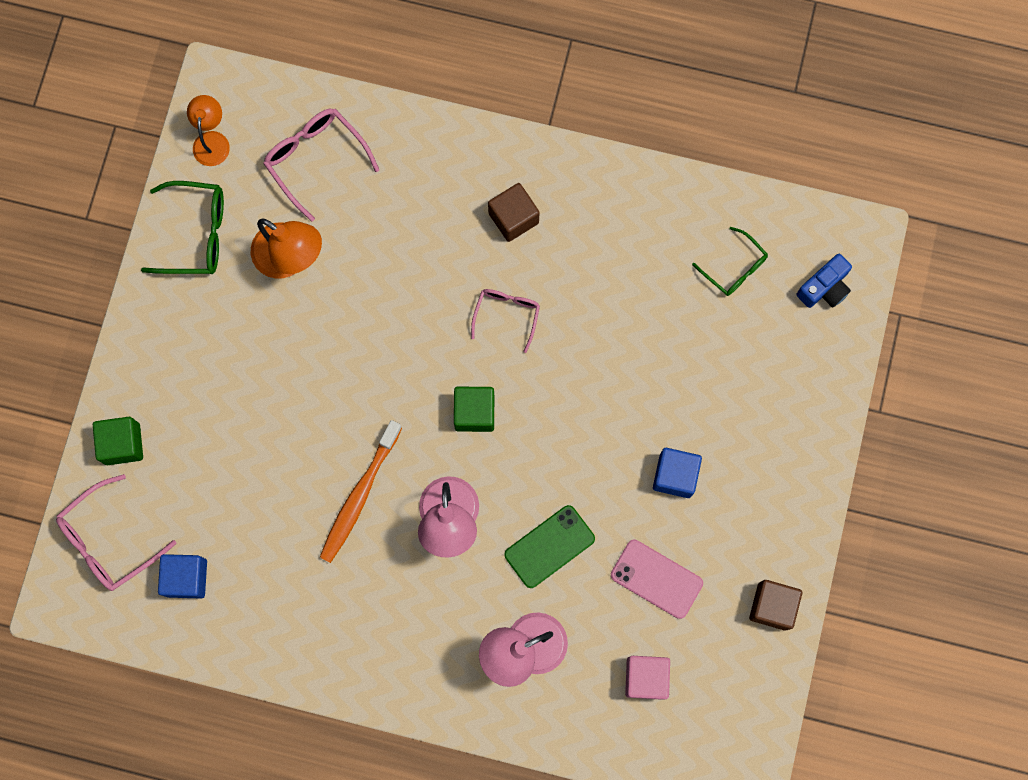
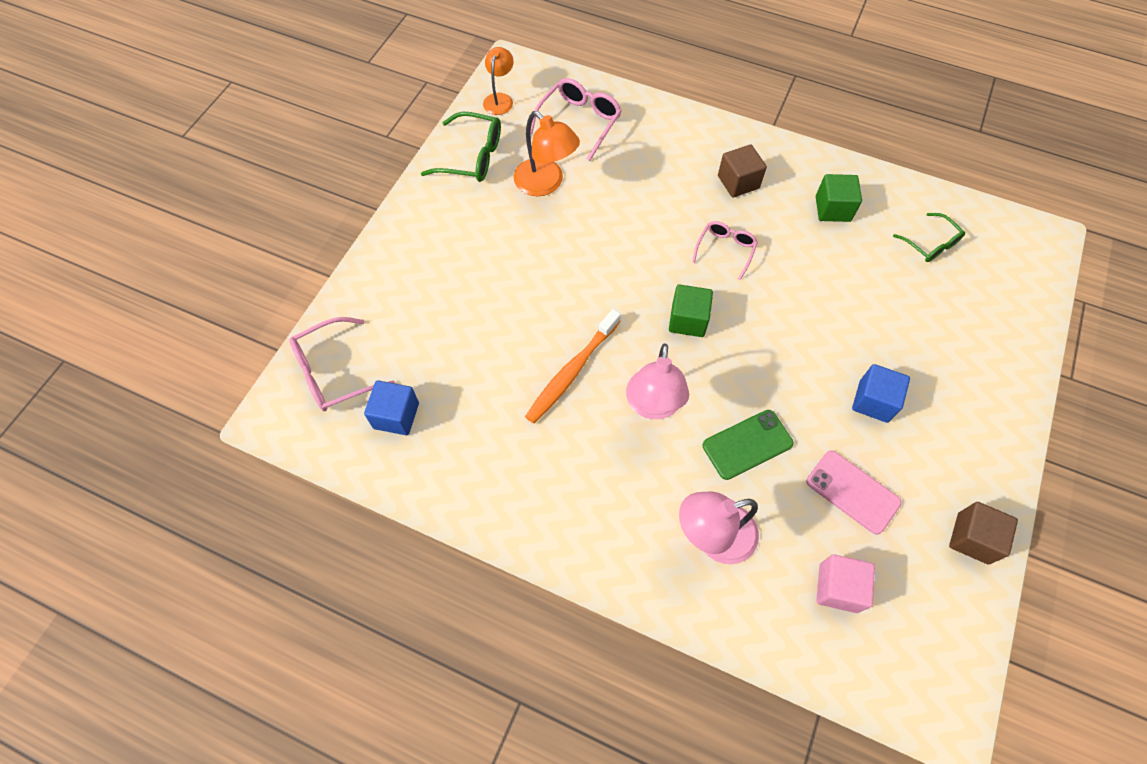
camera: 10 degrees right, 15 degrees down
(122, 444) = (369, 297): green cube -> green cube (833, 209)
(315, 159) = (579, 122): pink glasses -> pink glasses turned 60 degrees clockwise
(824, 288) = (1013, 270): blue camera -> none

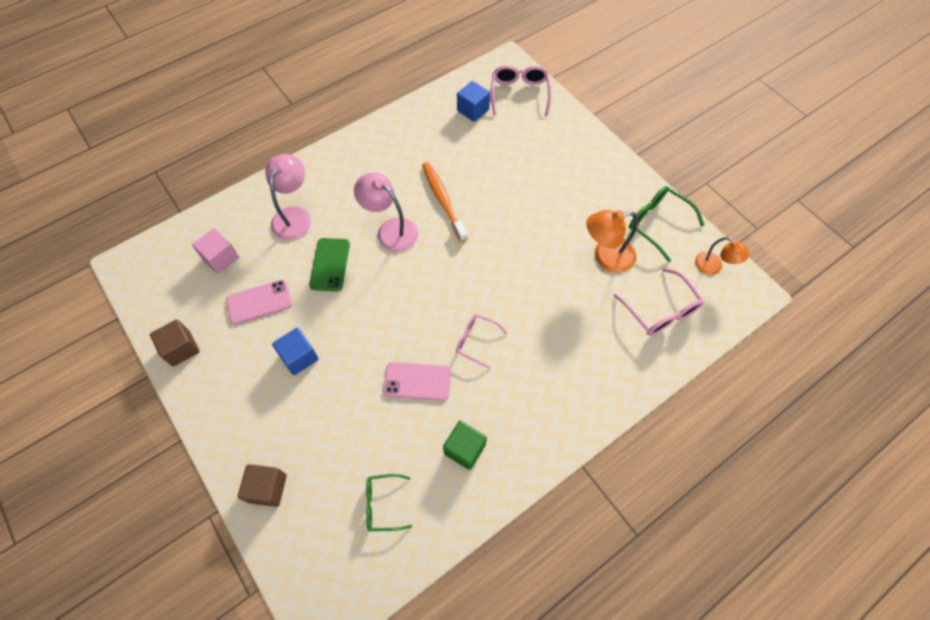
camera: 120 degrees right, 0 degrees up
(472, 157) = (657, 223): green glasses -> green glasses turned 90 degrees clockwise
(688, 320) = (435, 282): green cube -> none
(725, 250) = (476, 341): pink glasses -> pink glasses turned 150 degrees clockwise
(738, 182) = (534, 392): brown cube -> brown cube (267, 488)
(806, 277) = (417, 381): none -> pink phone

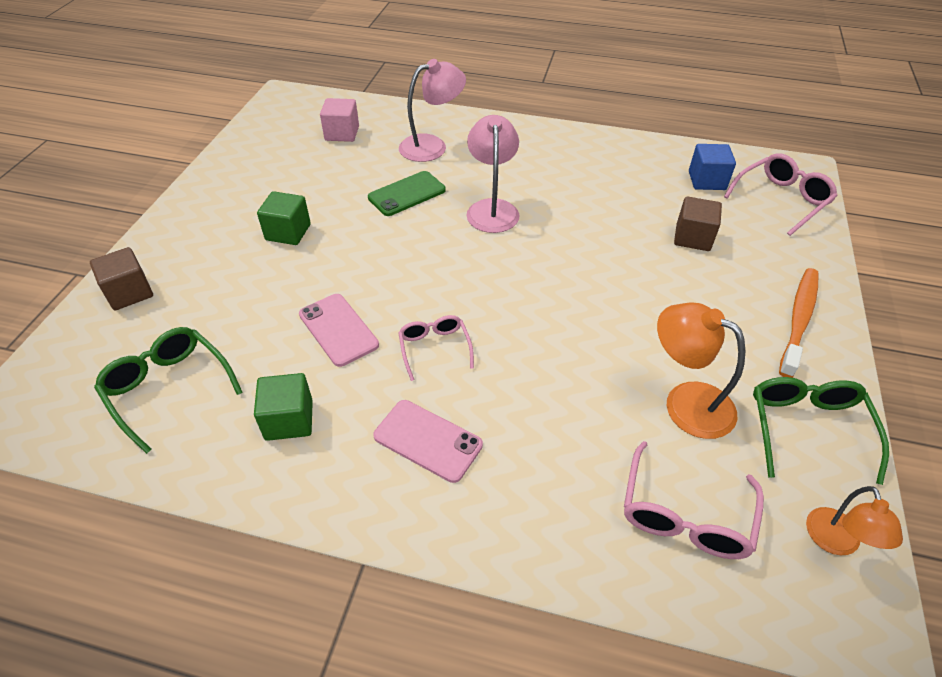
camera: 50 degrees right, 15 degrees down
(181, 348) = (232, 163): brown cube -> brown cube (692, 238)
(259, 302) = (321, 177): pink phone -> pink phone (428, 440)
(299, 357) = (288, 232): blue cube -> green cube
(383, 504) = (168, 388): green glasses -> green glasses, size x1.54
(443, 200) = (572, 223): orange toothbrush -> orange toothbrush (799, 320)

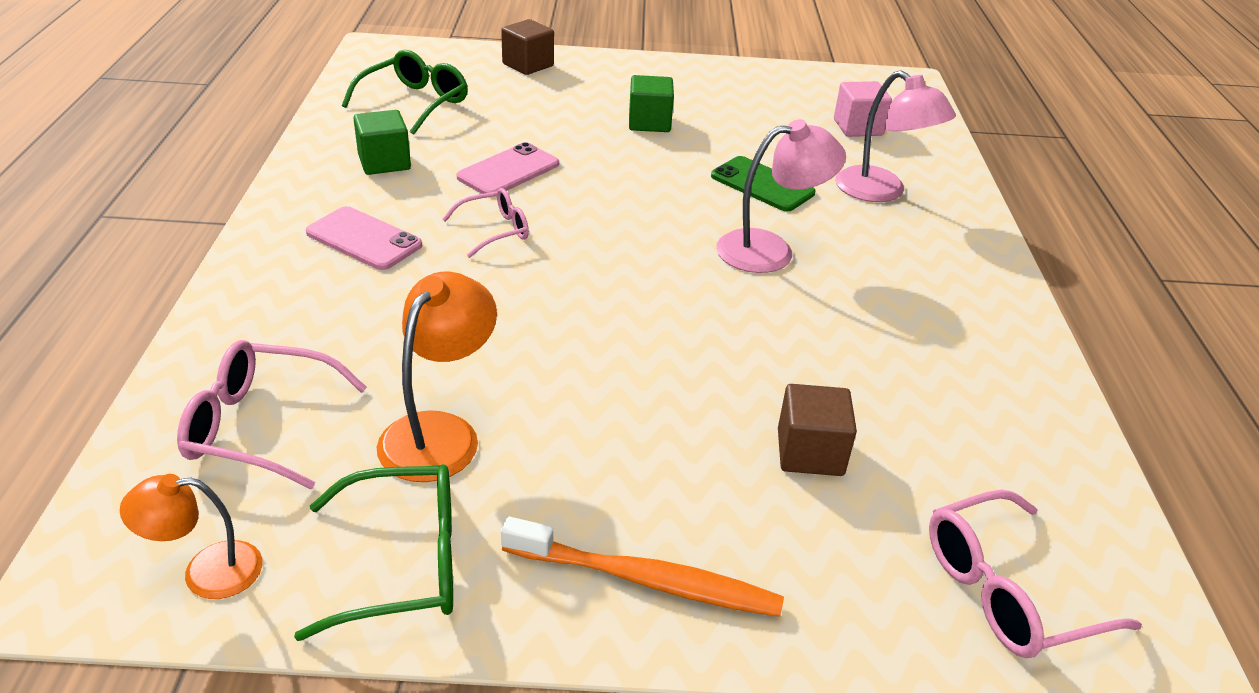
camera: 75 degrees right, 10 degrees down
(428, 440) = (364, 239): pink phone -> pink phone turned 75 degrees counterclockwise
(707, 181) = (996, 478): blue cube -> none
(781, 200) = (1007, 591): pink glasses -> pink glasses turned 120 degrees clockwise

